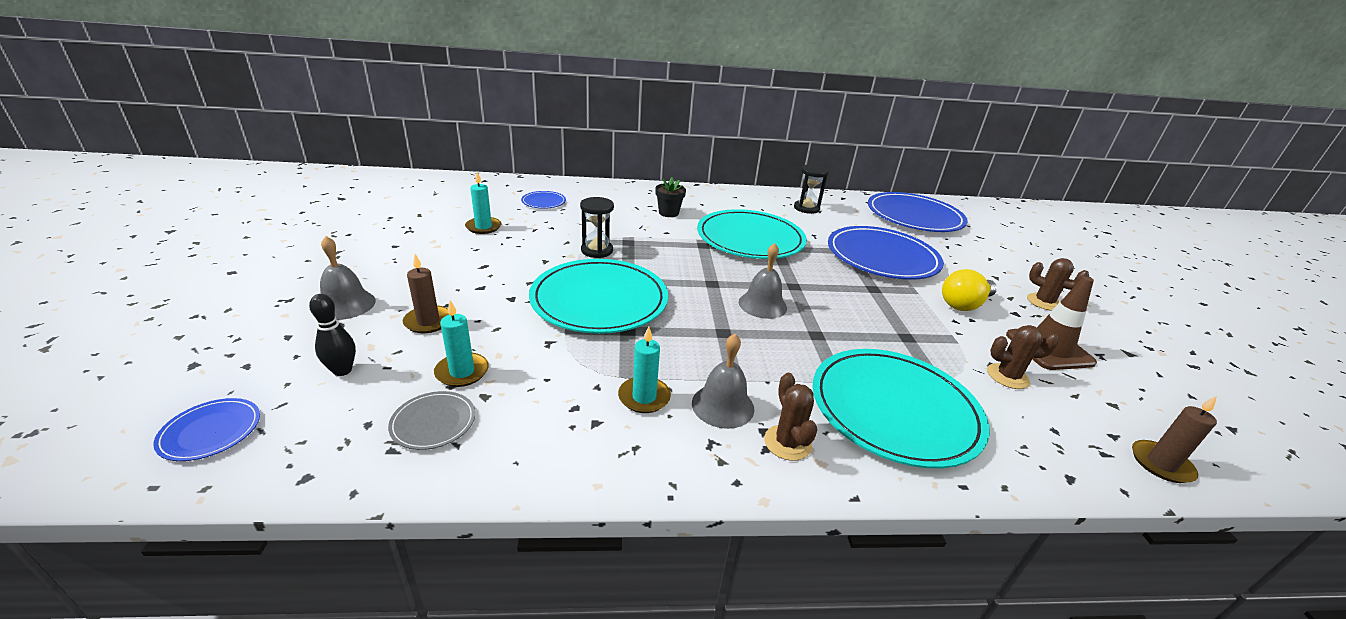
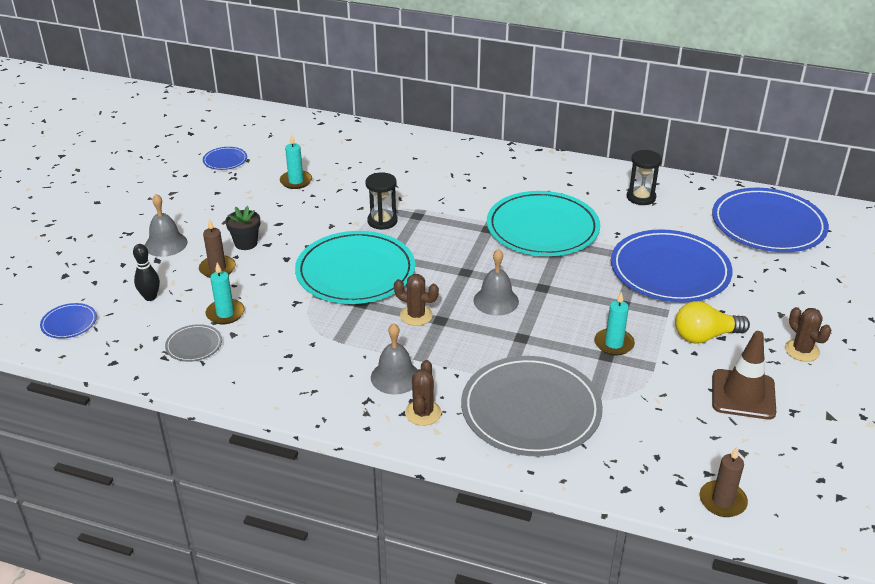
camera: 25 degrees right, 5 degrees up
(543, 202) = (364, 157): blue plate -> blue plate (225, 160)
(644, 397) = (341, 358): turquoise candle -> turquoise candle (614, 344)
(668, 213) = (480, 185): black flower pot -> black flower pot (246, 243)
(894, 409) = (531, 410): turquoise plate -> grey plate
(1007, 376) = (666, 408): brown cactus -> brown cactus (416, 315)

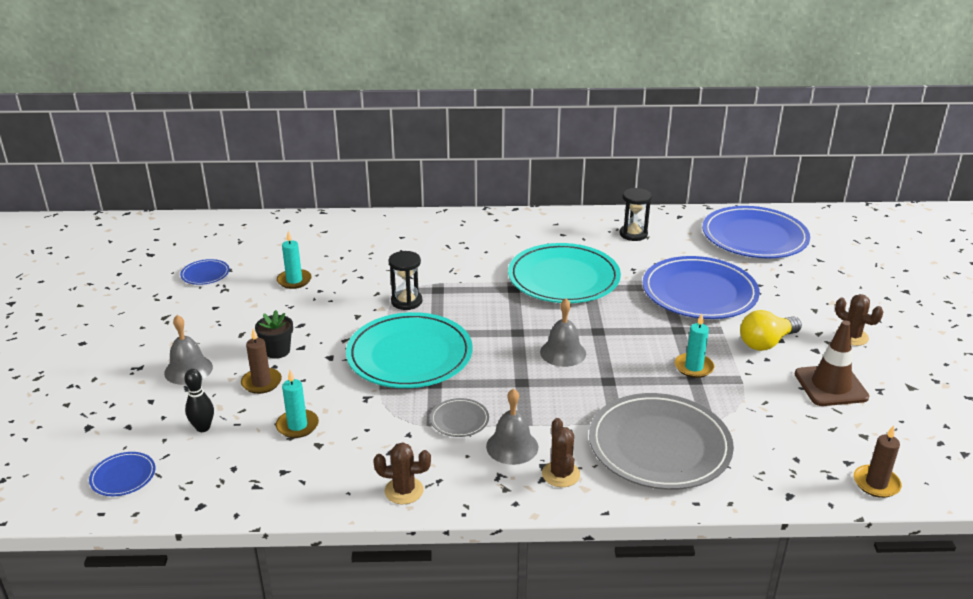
camera: 20 degrees left, 5 degrees down
(194, 345) = (282, 466): grey plate -> grey plate (459, 420)
(416, 315) = (496, 383): brown cactus -> brown cactus (404, 491)

